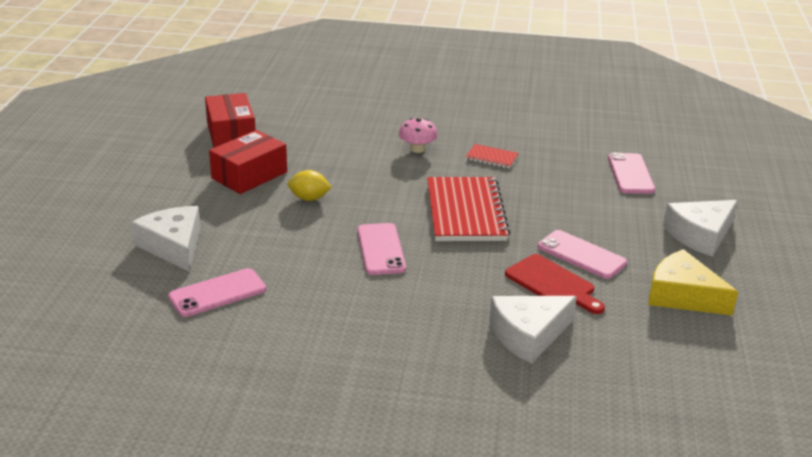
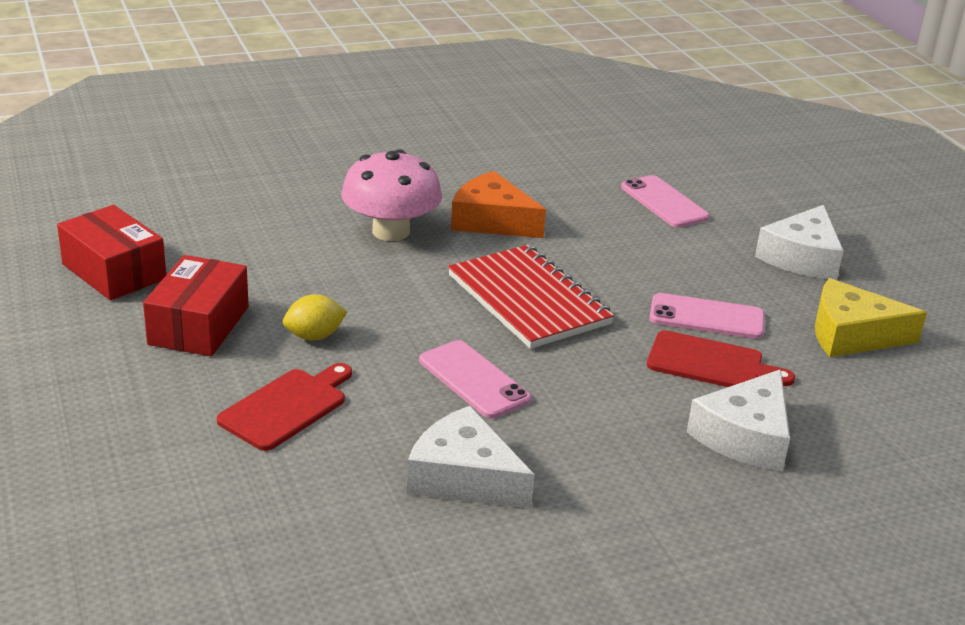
camera: 30 degrees left, 0 degrees up
(174, 246) = (187, 461): white cheese -> white cheese (464, 477)
(217, 293) = (317, 510): pink phone -> none
(255, 233) = (286, 407): none -> red cutting board
(417, 149) = (391, 231): pink mushroom -> pink mushroom, size x1.80
(491, 158) = (492, 221): red notebook -> orange cheese

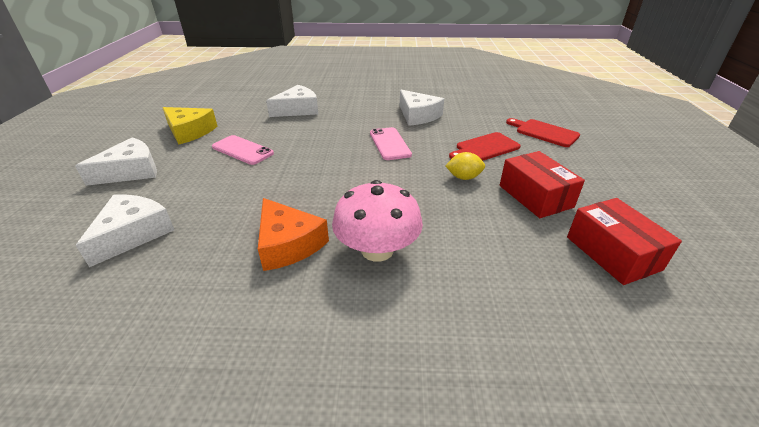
camera: 155 degrees left, 5 degrees up
(199, 325) = (535, 196): red box -> red box turned 60 degrees counterclockwise
(528, 300) = (325, 176): red notebook -> none
(664, 202) = (133, 234): pink phone -> white cheese
(711, 363) = (272, 132): red cutting board -> red cutting board (544, 132)

